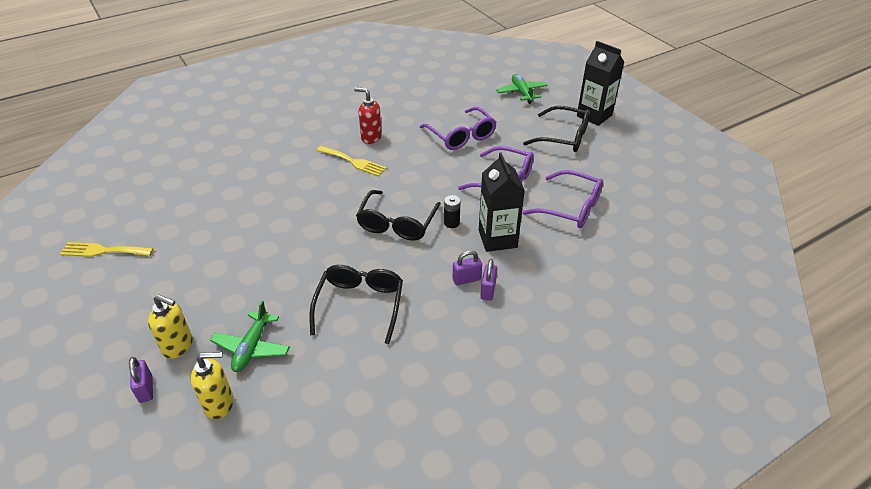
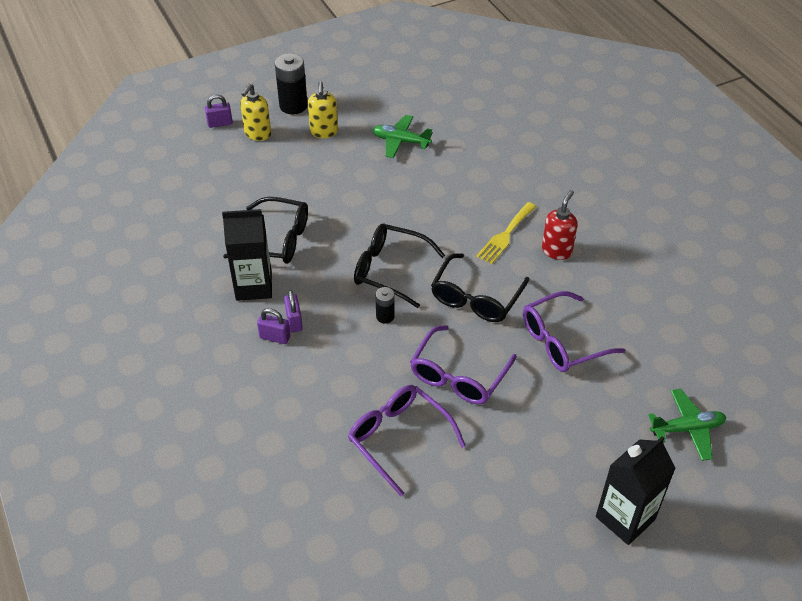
camera: 95 degrees right, 5 degrees up
(103, 251) = (378, 77): yellow fork -> none
(131, 319) = (293, 106): none -> black battery
(219, 404) = (194, 162): yellow soap dispenser -> yellow soap dispenser (324, 132)
(252, 347) = (245, 174): green plane -> green plane (400, 141)
(497, 239) = (352, 355): black carton -> black carton (254, 286)
(564, 137) = (561, 463): black glasses -> black glasses (476, 298)
(571, 208) = (399, 438): purple glasses -> purple glasses turned 105 degrees clockwise

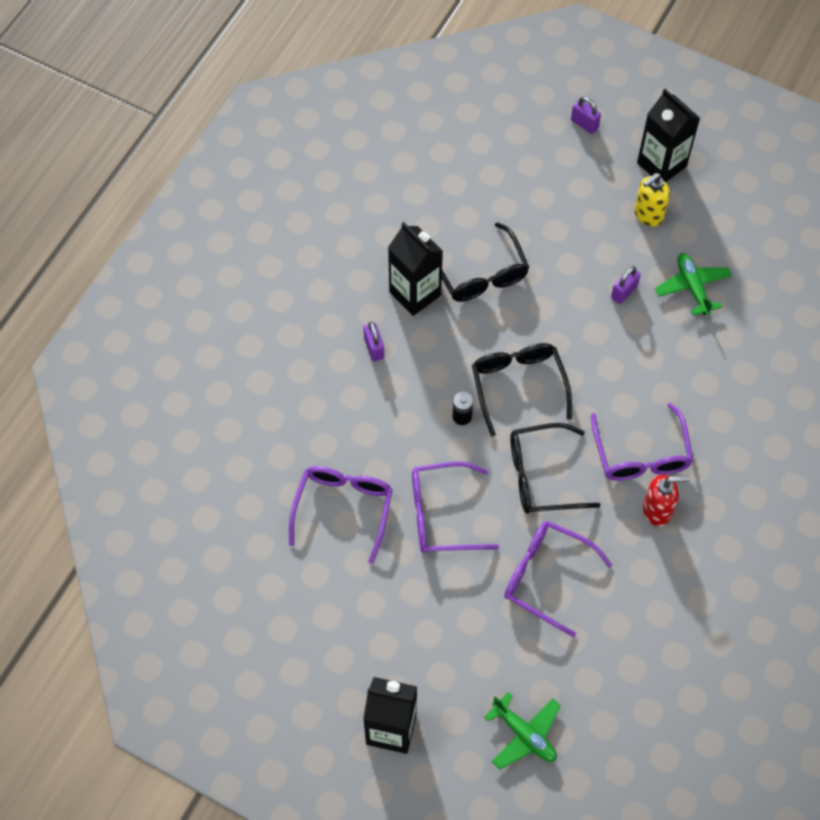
camera: 55 degrees right, 15 degrees up
(257, 134) = (597, 164): yellow soap dispenser -> none
(293, 106) = (661, 164): black battery -> black carton
(294, 321) = (401, 350): purple padlock -> purple padlock (624, 292)
(505, 235) = (641, 454): yellow fork -> purple glasses

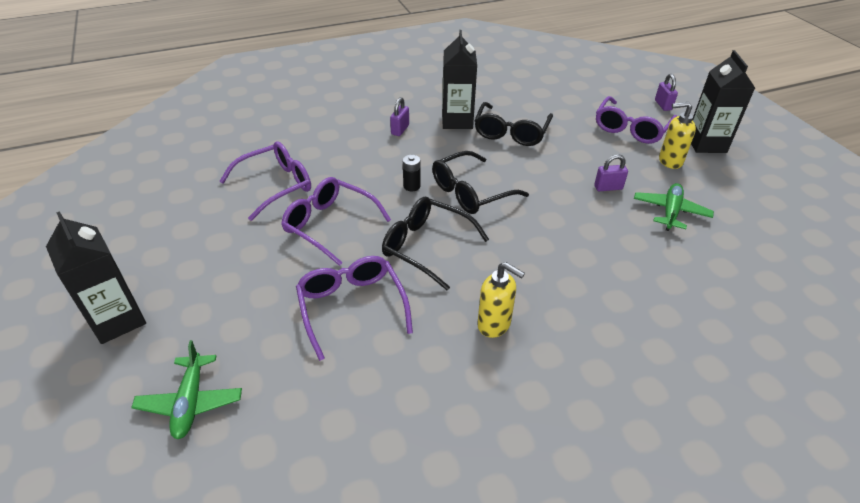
camera: 40 degrees right, 20 degrees down
(518, 385) = (470, 192): black glasses -> black glasses turned 150 degrees counterclockwise
(641, 454) = (521, 281): purple glasses -> purple glasses (631, 128)
(657, 510) = (494, 324): red soap dispenser -> yellow soap dispenser

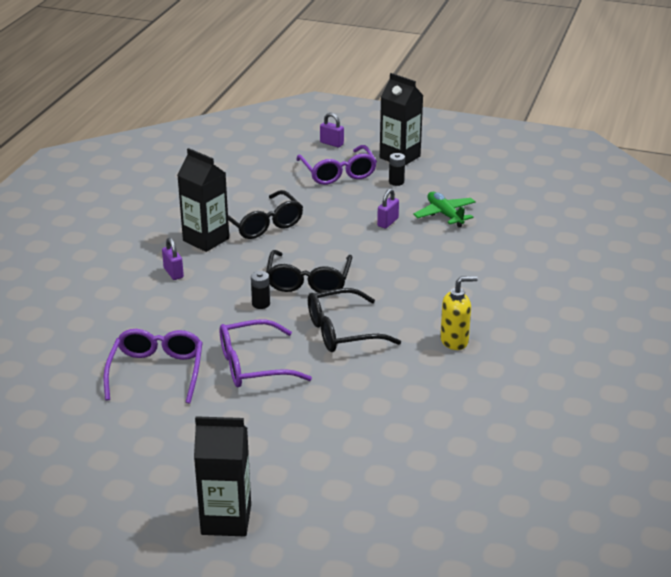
camera: 50 degrees left, 10 degrees down
(191, 402) = (366, 506): green plane -> none
(352, 307) = (362, 394): purple glasses -> none
(670, 161) = (396, 182): yellow soap dispenser -> black battery

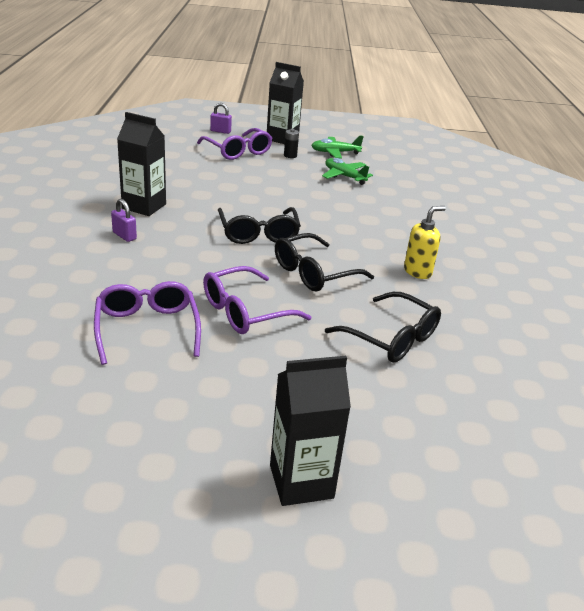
camera: 20 degrees left, 0 degrees up
(261, 304) = (224, 256): black battery -> none
(262, 224) = (191, 191): black glasses -> black glasses (391, 338)
(387, 222) = (301, 184): purple padlock -> none
(453, 180) = (335, 153): none -> green plane

